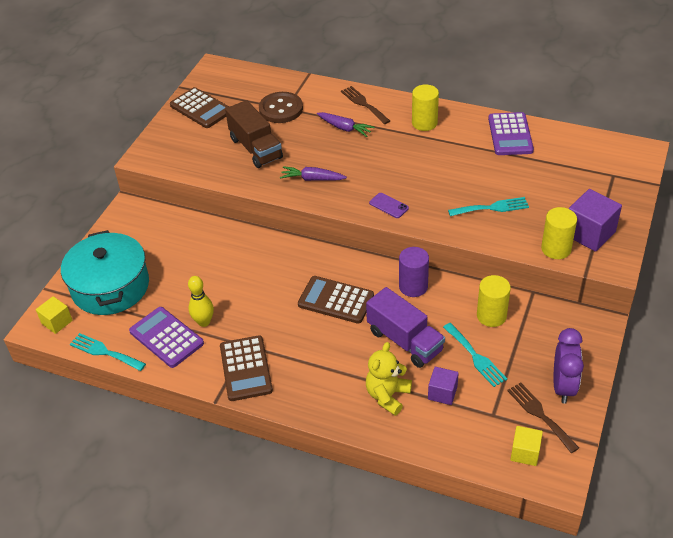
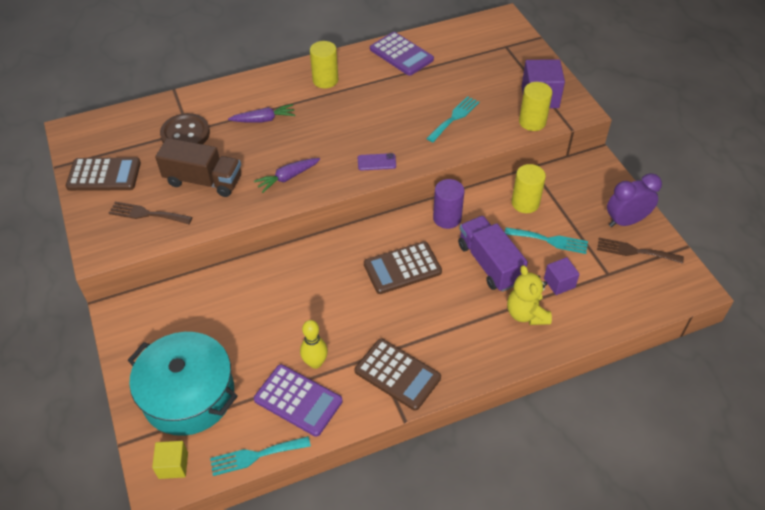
camera: 45 degrees left, 5 degrees up
(166, 337) = (298, 400): purple calculator -> purple calculator turned 150 degrees counterclockwise
(363, 104) = (255, 91): brown fork -> brown fork (147, 214)
(404, 341) = (489, 263): purple truck -> purple truck turned 120 degrees counterclockwise
(525, 453) = (656, 285): yellow cube -> none
(563, 386) = (626, 221): purple clock -> purple clock turned 75 degrees counterclockwise

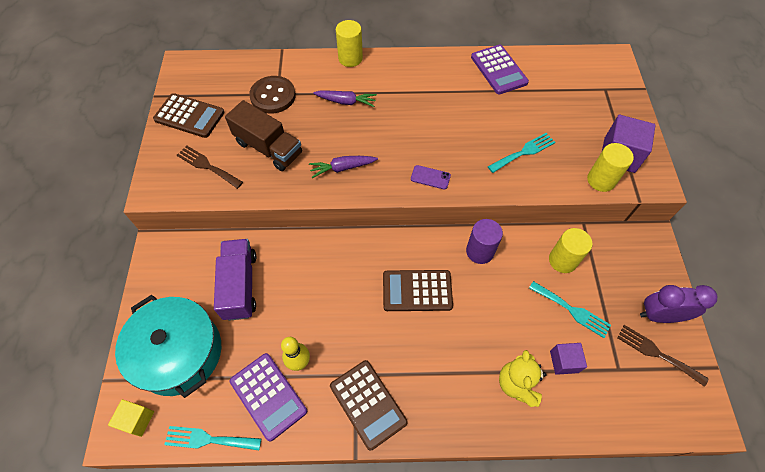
camera: 20 degrees right, 10 degrees up
(325, 80) = (417, 77): yellow cylinder -> yellow cylinder (350, 58)
(489, 263) = (502, 315): purple truck -> purple truck (240, 285)

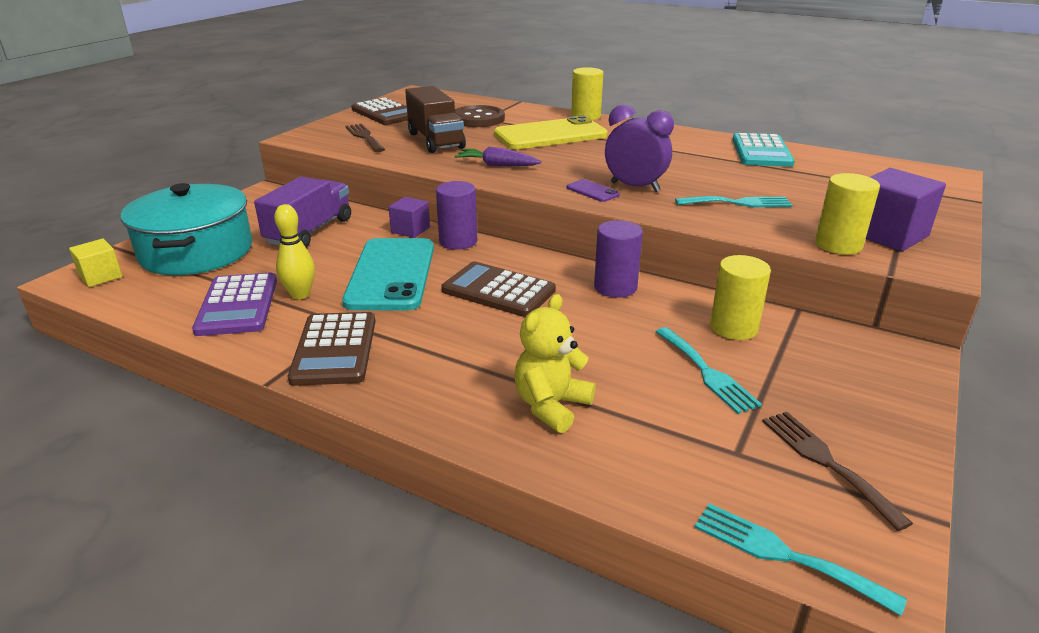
camera: 30 degrees right, 30 degrees down
(208, 439) = (141, 311): turquoise fork -> turquoise fork (784, 555)
(339, 308) = (391, 274): none -> turquoise phone
(346, 102) = (550, 135): purple carrot -> yellow phone
(352, 246) = (458, 241): none -> purple cylinder
(499, 70) = (761, 152): purple calculator -> turquoise calculator
(564, 361) = (647, 412): purple cube -> purple cube (410, 230)
(659, 315) = (864, 426): purple clock -> purple clock (635, 187)

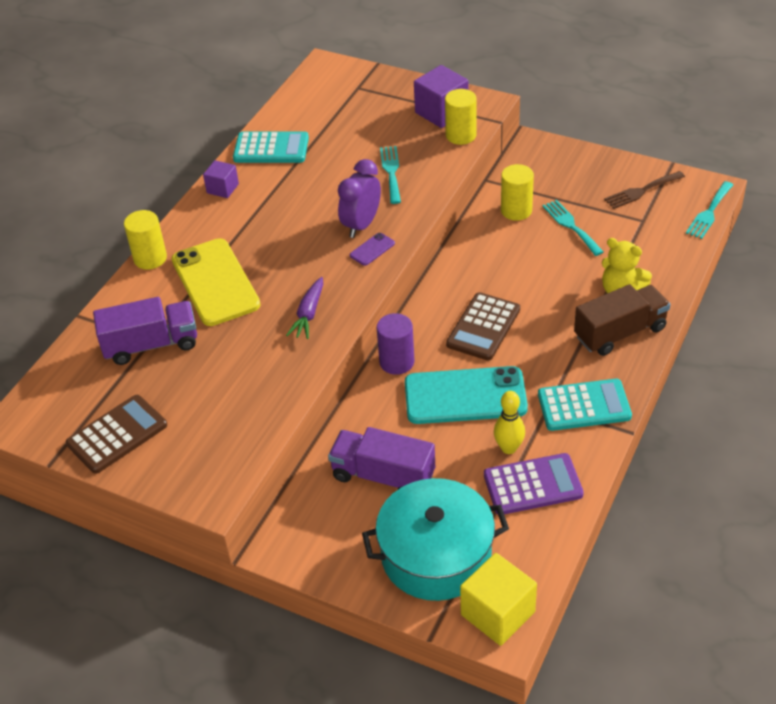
camera: 90 degrees left, 15 degrees up
(101, 276) = (497, 613): yellow cube -> yellow cube, size x1.68
(335, 349) = (584, 406): brown calculator -> turquoise calculator
(364, 137) = (214, 435): brown fork -> none
(410, 230) = (374, 399): purple cube -> purple cube (222, 188)
(435, 140) = (230, 370): brown truck -> brown truck (620, 333)
(478, 119) = (151, 345): brown button -> purple truck
(615, 287) = (468, 264): purple cylinder -> none
(707, 372) = (571, 226): turquoise fork -> turquoise fork turned 90 degrees counterclockwise

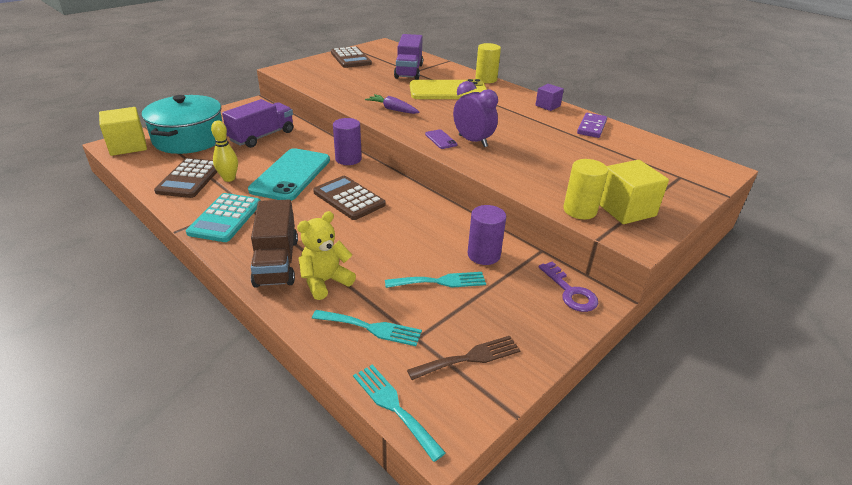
camera: 105 degrees right, 10 degrees down
(271, 148) = (591, 127): turquoise calculator -> purple domino
(391, 172) = (536, 165): turquoise fork -> turquoise fork (371, 328)
(441, 112) = (625, 209): purple cube -> yellow cube
(516, 210) = (483, 255): yellow cylinder -> purple cylinder
(532, 157) = (570, 292): none -> purple key
(532, 485) = (190, 179): purple calculator -> brown calculator
(641, 191) = (469, 358): brown fork -> brown fork turned 75 degrees clockwise

